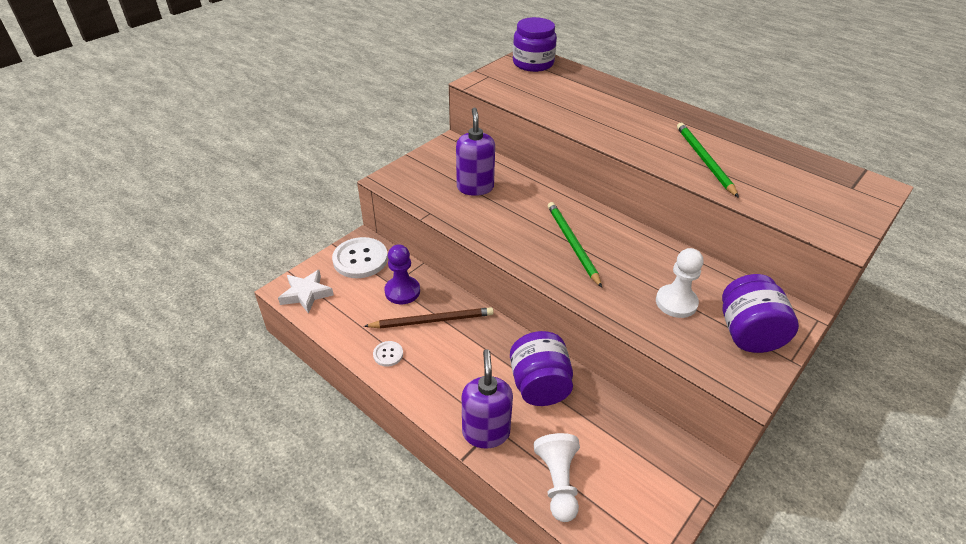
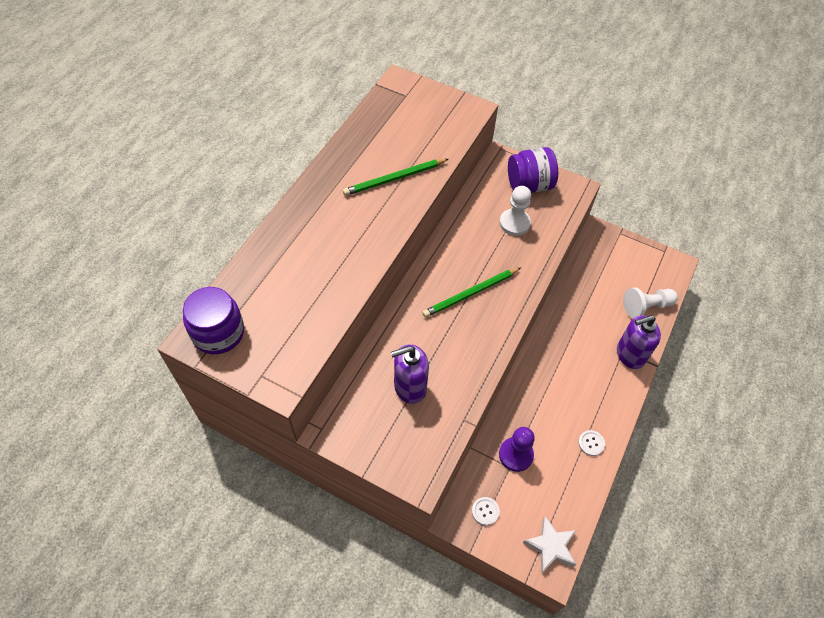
camera: 105 degrees left, 15 degrees up
(360, 259) = (485, 511): white button -> white button, size x0.47
(432, 320) = (541, 418): brown pencil -> none
(539, 385) = (576, 327): purple jar -> none

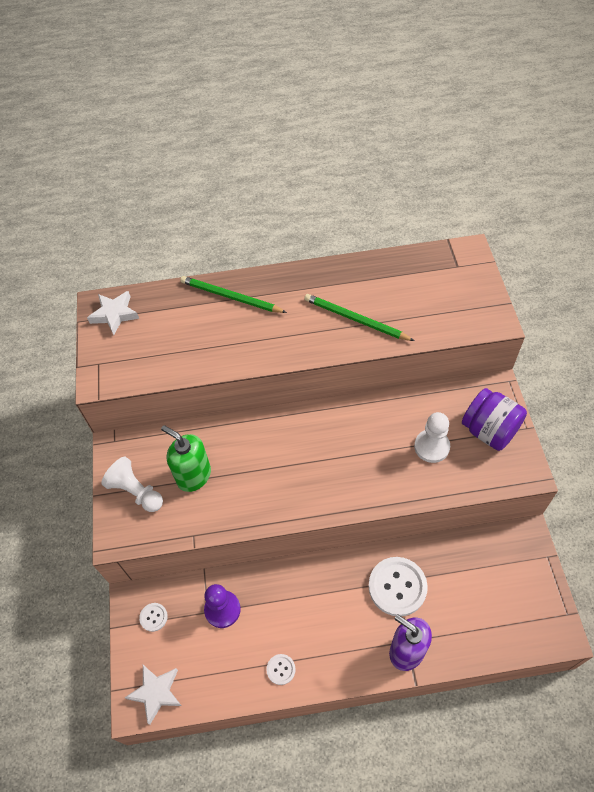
camera: 60 degrees right, 0 degrees up
(218, 333) = (114, 314): purple jar -> white star
(409, 387) = (193, 475): purple soap dispenser -> green soap dispenser
(470, 294) = (321, 461): green pencil -> green pencil (230, 297)
(580, 329) = (397, 587): none -> white button
(646, 307) = (478, 634): white pawn -> white pawn (136, 491)

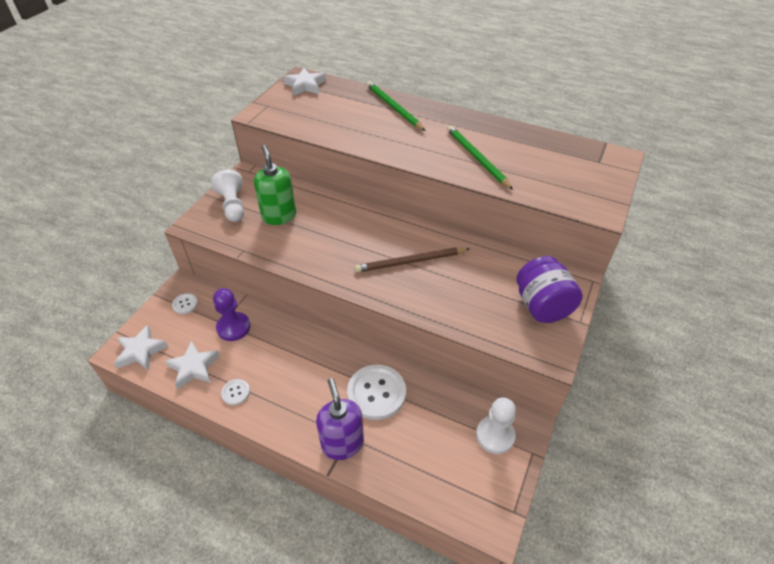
camera: 30 degrees right, 10 degrees down
(222, 673) = (194, 367): none -> white star
(354, 452) = (410, 262): none -> brown pencil
(431, 447) = (479, 291): white pawn -> white pawn (495, 435)

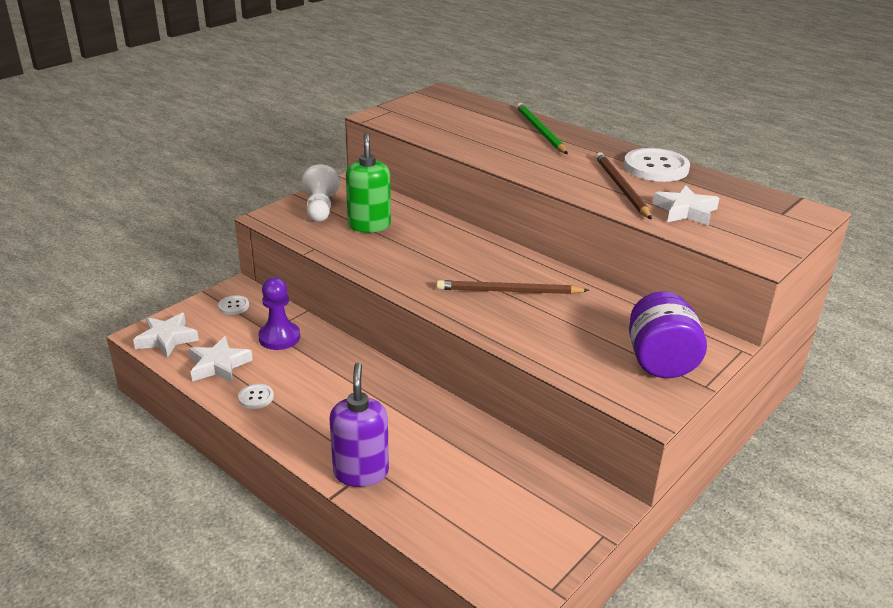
camera: 15 degrees right, 15 degrees down
(305, 85) = (444, 99): white star -> white star (685, 211)
(376, 393) = (424, 433): white button -> white button (656, 167)
(477, 158) = (621, 187): green pencil -> brown pencil
(495, 435) = (559, 507): white pawn -> none

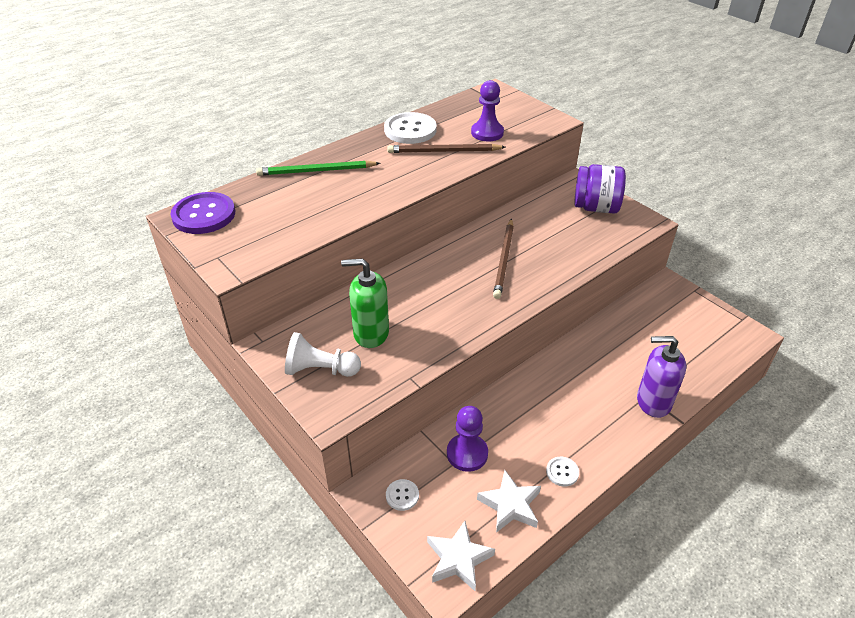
camera: 80 degrees left, 10 degrees up
(447, 99) = (204, 215): none -> purple button
(685, 211) = (487, 133): white star -> purple pawn

